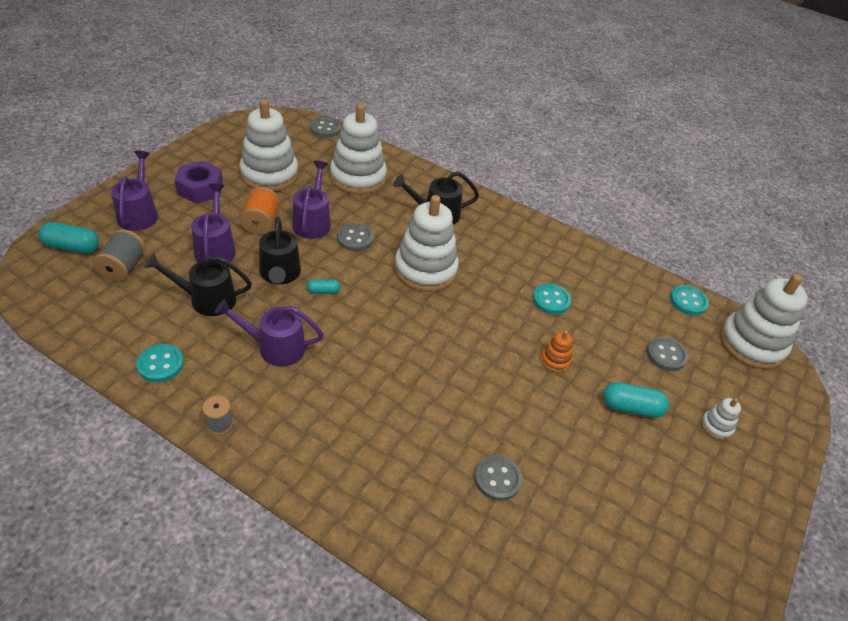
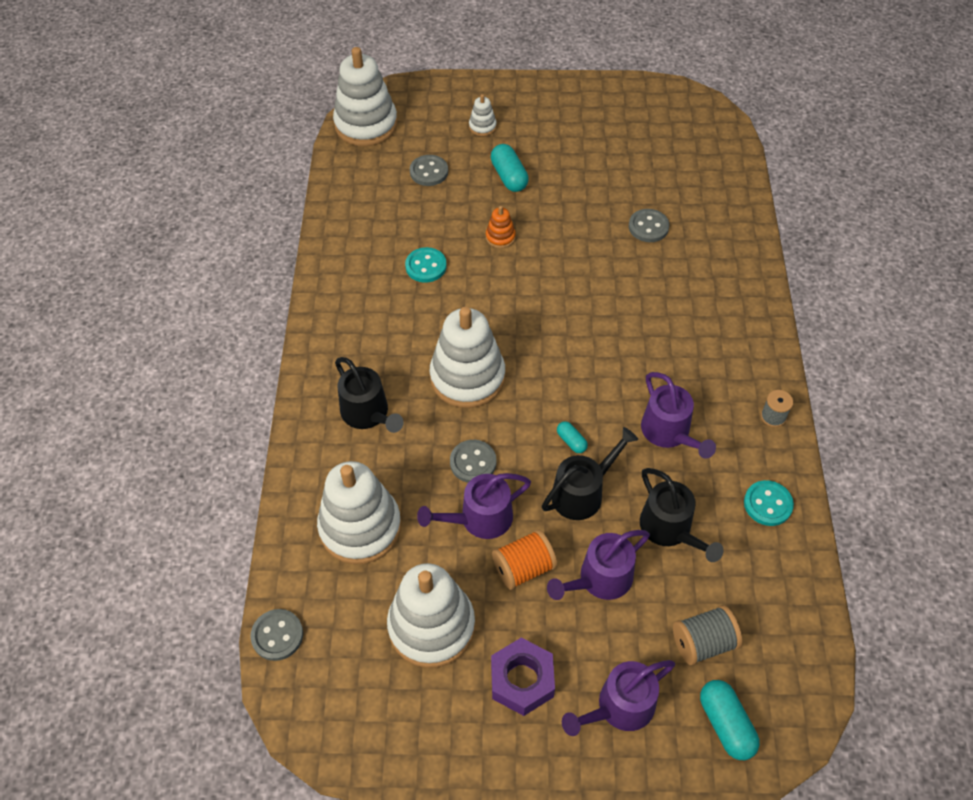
camera: 115 degrees left, 10 degrees up
(688, 301) = (342, 175): turquoise button -> none

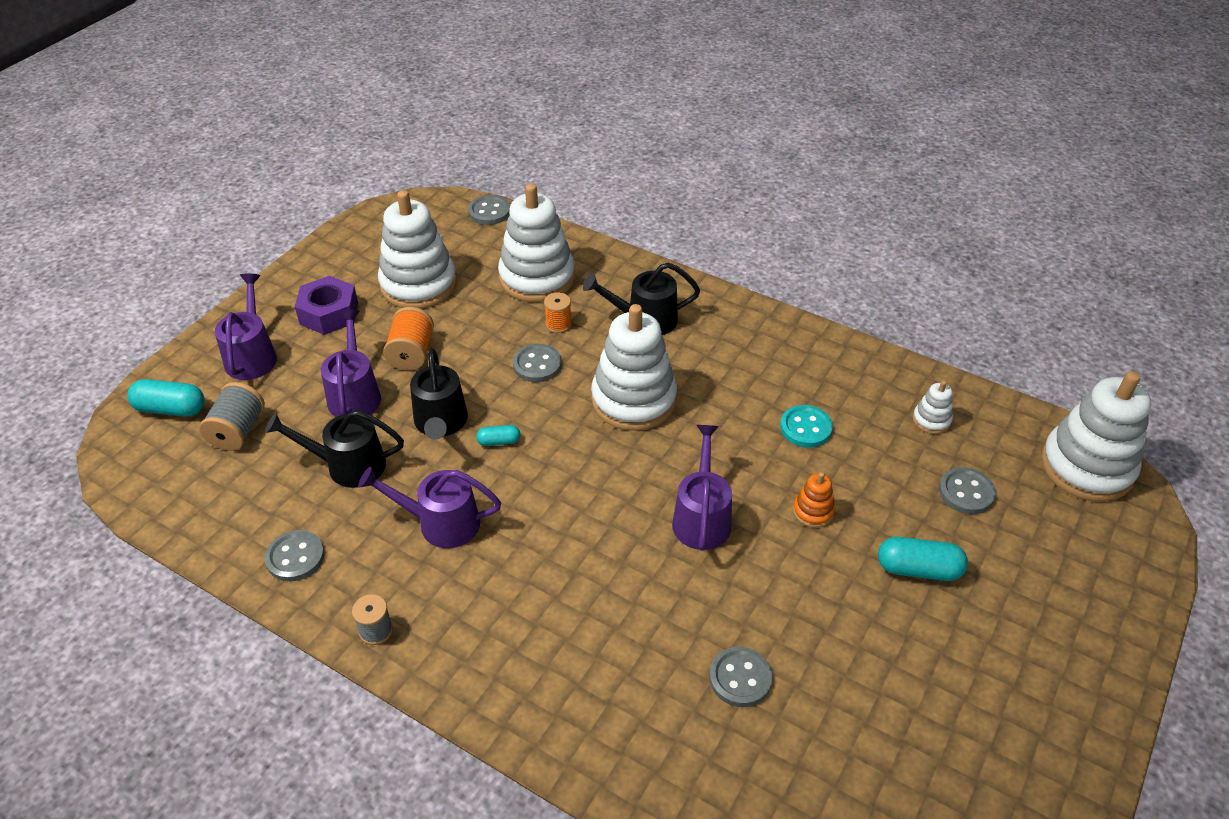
camera: 120 degrees right, 10 degrees down
(414, 474) = (558, 324): none -> orange spool
(480, 519) = (479, 346): purple watering can -> purple watering can (701, 518)
(482, 126) = (1036, 586): white stacking toy -> white stacking toy (931, 420)
(767, 504) = (295, 557): turquoise button -> grey button

